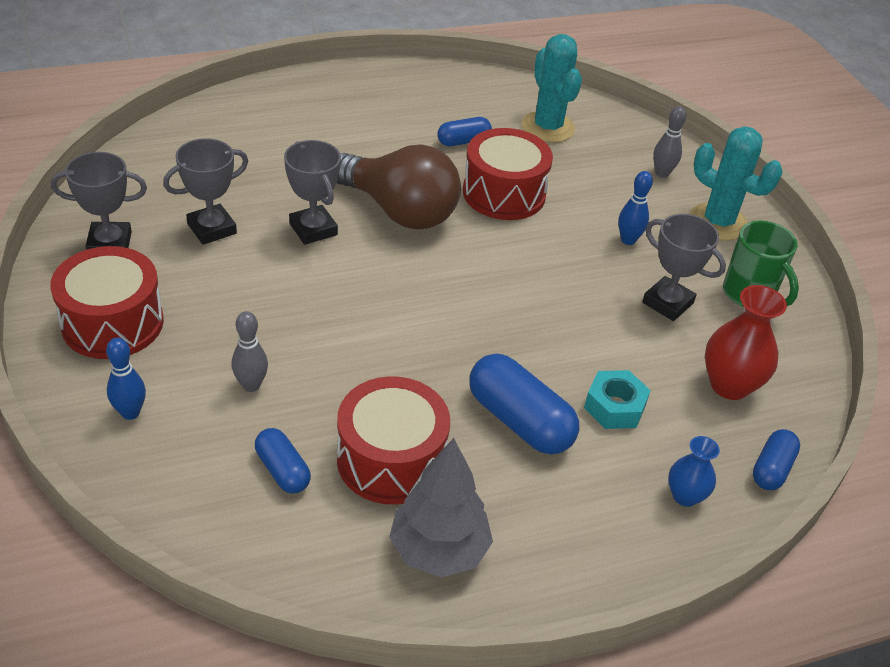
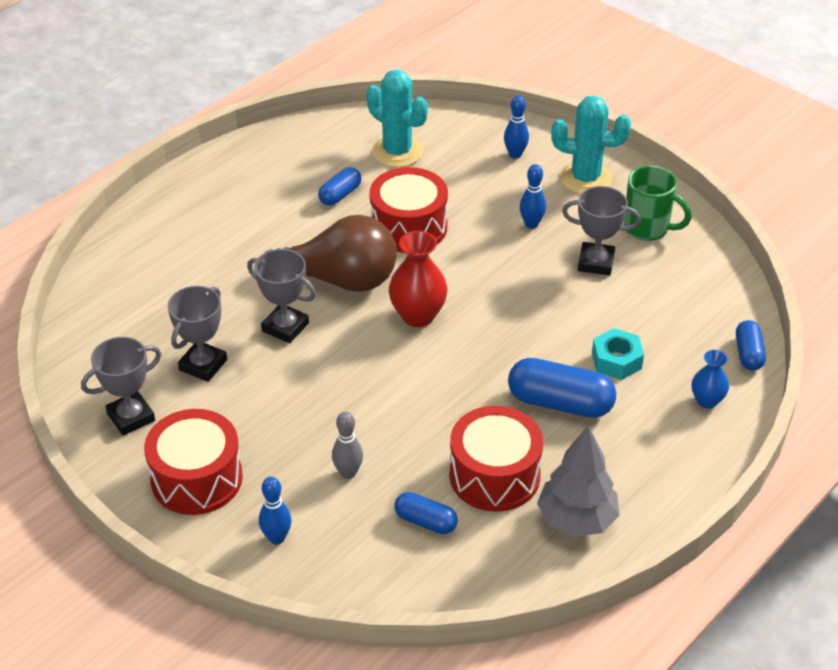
camera: 25 degrees left, 0 degrees up
(662, 173) = (515, 154): grey bowling pin -> blue bowling pin
(729, 385) = (681, 306): red vase -> red vase (418, 316)

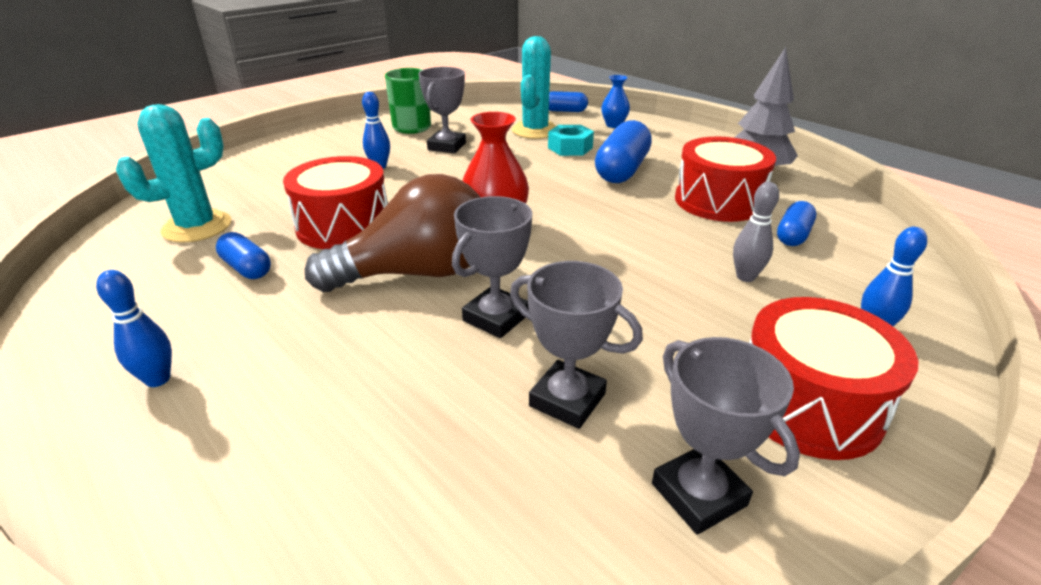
camera: 85 degrees left, 10 degrees down
(339, 280) = (416, 273): brown light bulb -> brown light bulb turned 60 degrees clockwise
(515, 154) = (267, 167): blue bowling pin -> blue bowling pin (158, 379)
(585, 178) = (330, 142): turquoise cactus -> turquoise cactus (535, 130)

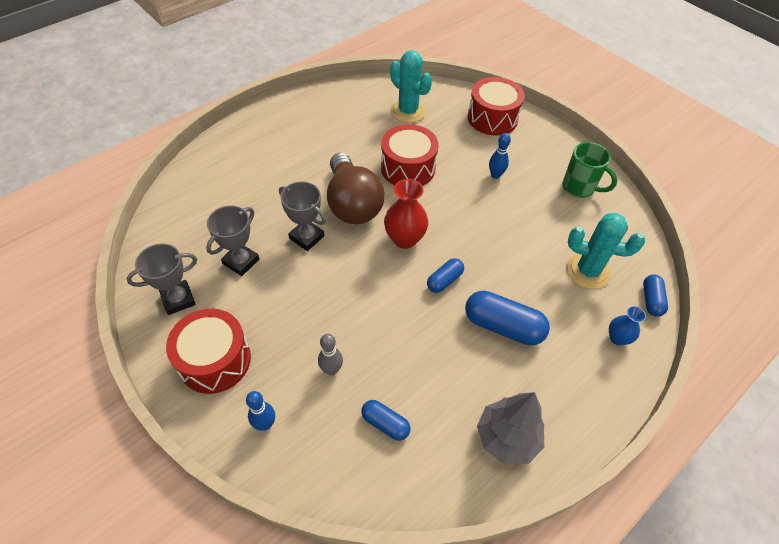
camera: 90 degrees right, 20 degrees up
(158, 379) = (283, 132): blue bowling pin -> none
(247, 268) = (363, 138): blue capsule -> blue capsule (444, 280)
(447, 146) = (539, 210): grey trophy -> none
(570, 148) = (549, 294): turquoise nut -> none
(718, 201) = (445, 386): red drum -> red drum (492, 118)

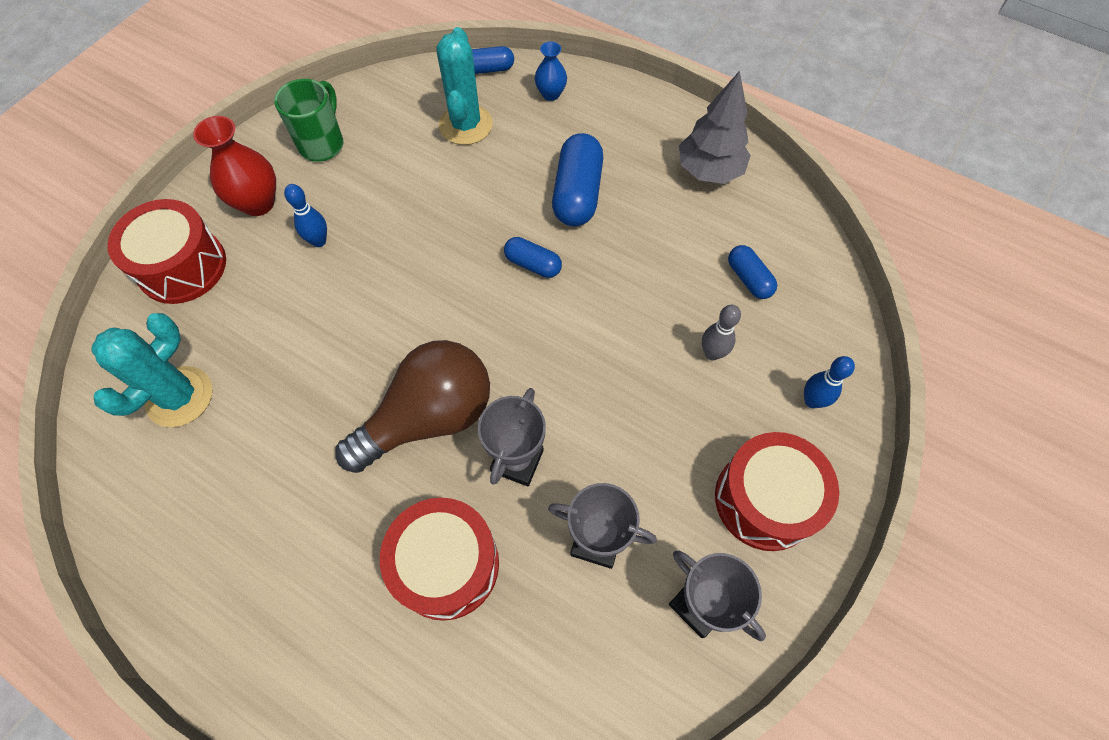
camera: 105 degrees left, 10 degrees up
(385, 423) = (748, 279): blue capsule -> blue capsule turned 45 degrees counterclockwise
(404, 239) = (478, 327): red vase -> red vase (258, 203)
(408, 168) = (328, 360): red drum -> red drum (446, 564)

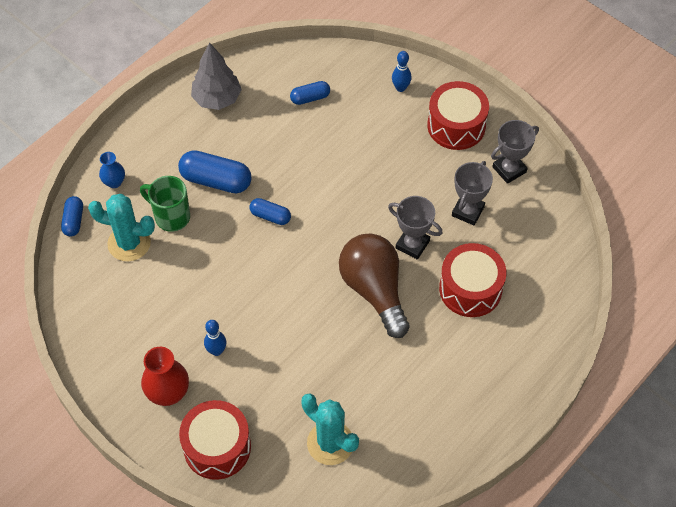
camera: 80 degrees left, 5 degrees down
(322, 144) = (119, 345): green mug -> green mug (171, 216)
(533, 264) = (270, 216): blue capsule -> blue capsule turned 75 degrees clockwise
(712, 353) = (359, 129): grey bowling pin -> none

